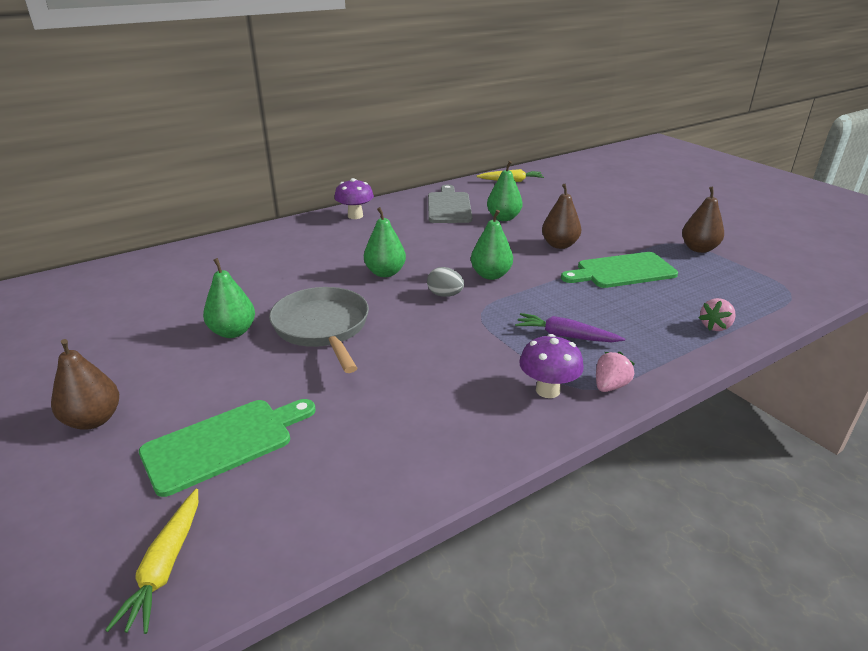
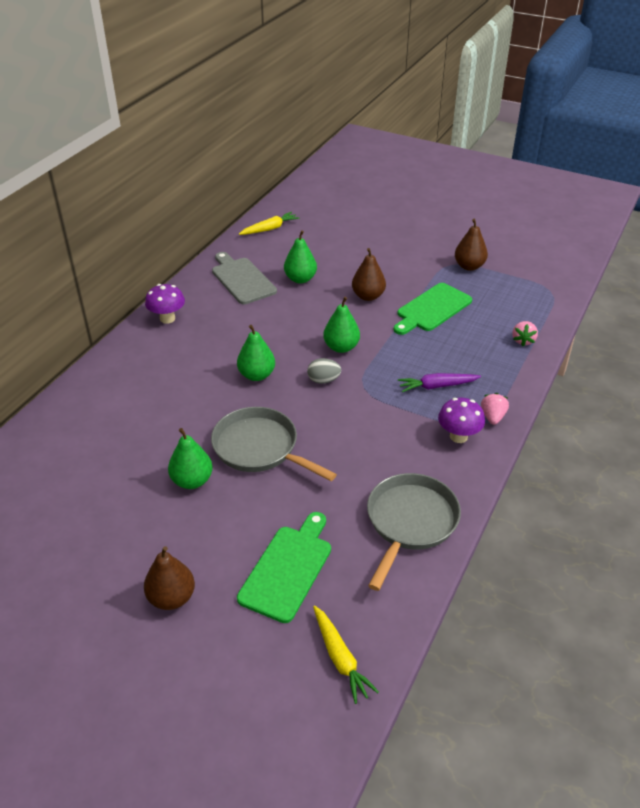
camera: 30 degrees left, 10 degrees up
(403, 454) = (410, 522): none -> grey pan

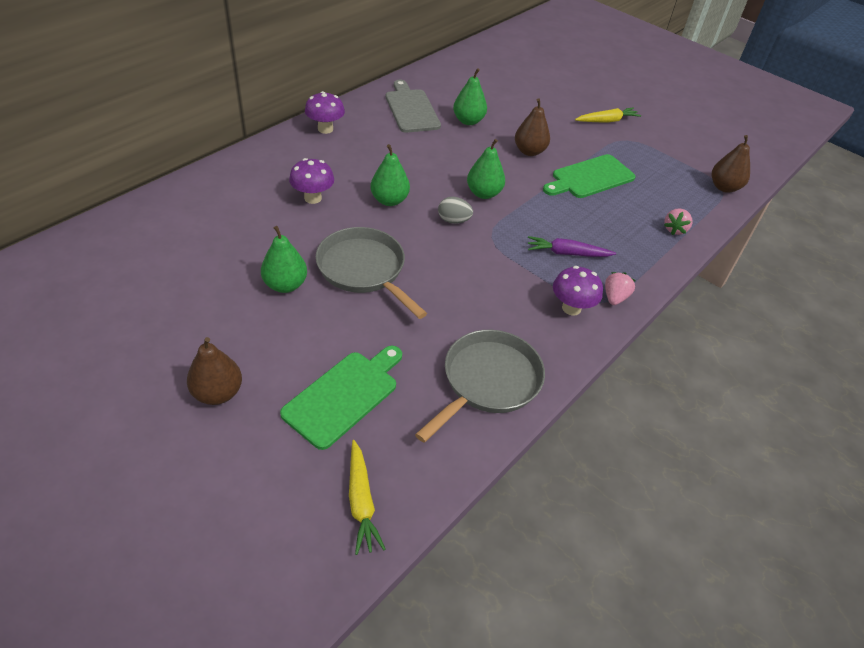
camera: 10 degrees right, 5 degrees up
(183, 390) = (313, 198): none -> purple mushroom
(269, 229) = (456, 69): yellow carrot -> yellow carrot (607, 121)
(469, 266) = (643, 145): brown pear -> brown pear (724, 187)

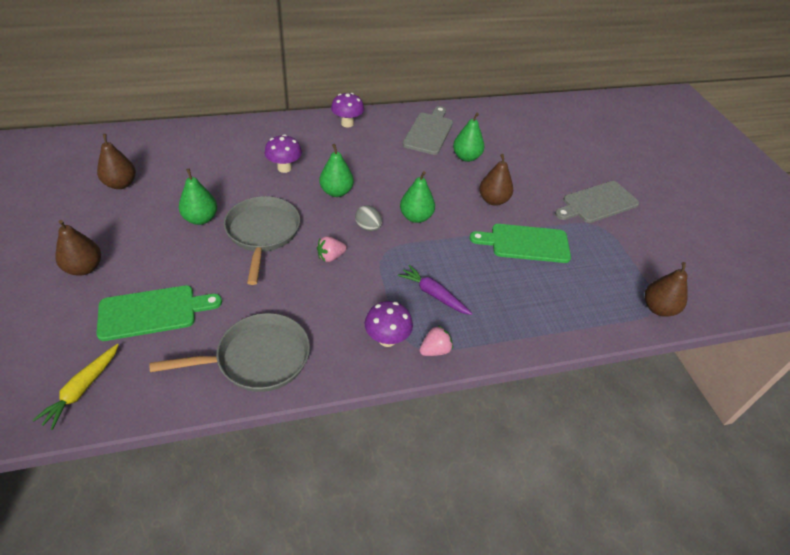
camera: 35 degrees right, 0 degrees up
(150, 290) = (121, 184): none -> brown pear
(607, 121) = (597, 203): yellow carrot -> grey cutting board
(674, 229) = (560, 322): pink strawberry -> pink strawberry (331, 257)

